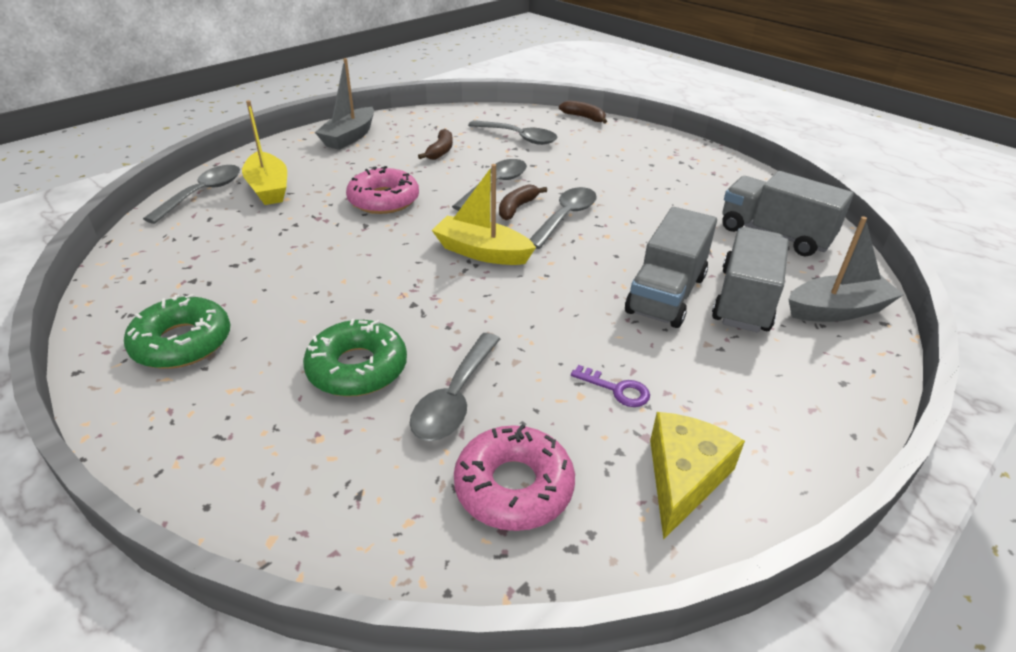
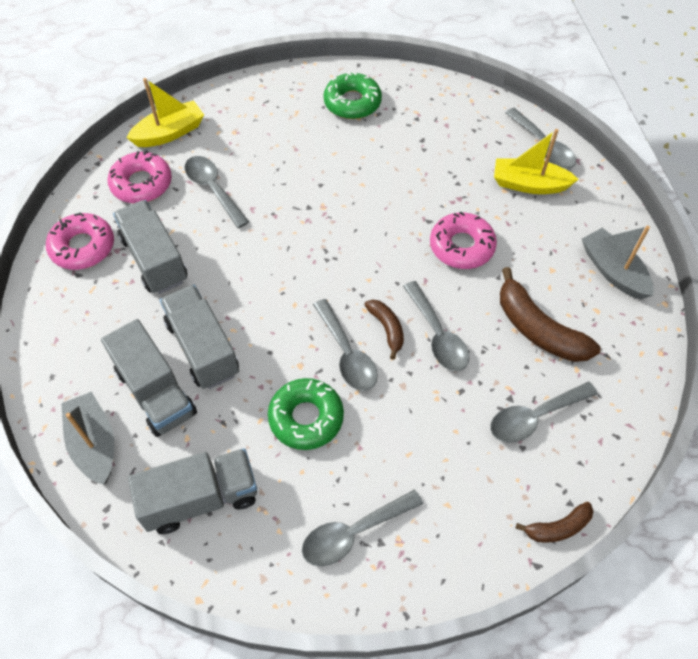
camera: 125 degrees right, 20 degrees up
(357, 368) = (271, 161): green donut -> green donut (306, 418)
(440, 151) = (538, 329): brown banana -> brown banana, size x1.81
(482, 252) = (339, 270): yellow boat -> yellow boat (169, 133)
(617, 389) = (154, 259): purple key -> grey truck
(683, 478) = (83, 247): yellow cheese -> pink donut
(691, 171) = (354, 533): none -> grey spoon
(837, 310) = (94, 443): grey boat -> grey boat turned 135 degrees clockwise

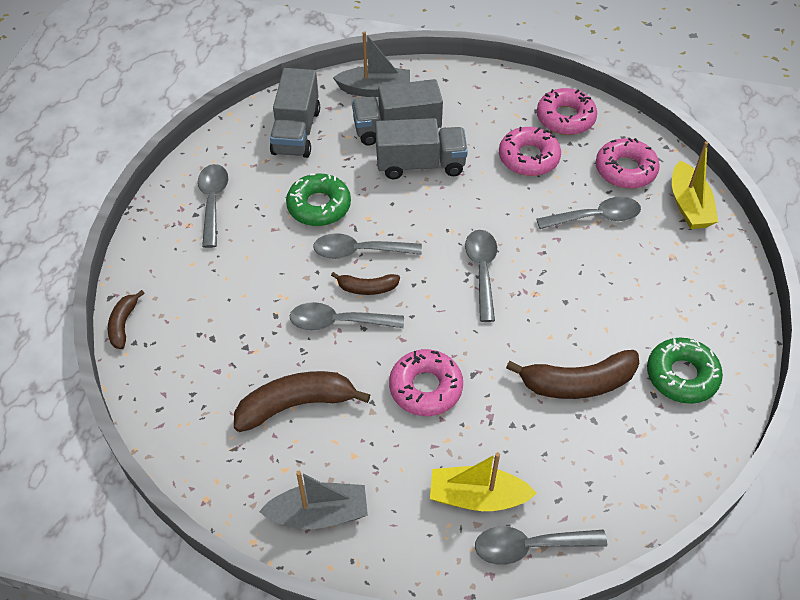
camera: 115 degrees right, 5 degrees down
(154, 259) = (528, 158): grey truck -> pink donut
(396, 156) = (577, 383): none -> brown banana
(529, 184) = (477, 497): yellow boat -> yellow boat turned 120 degrees counterclockwise
(534, 417) = (217, 356): grey spoon -> grey spoon (482, 271)

